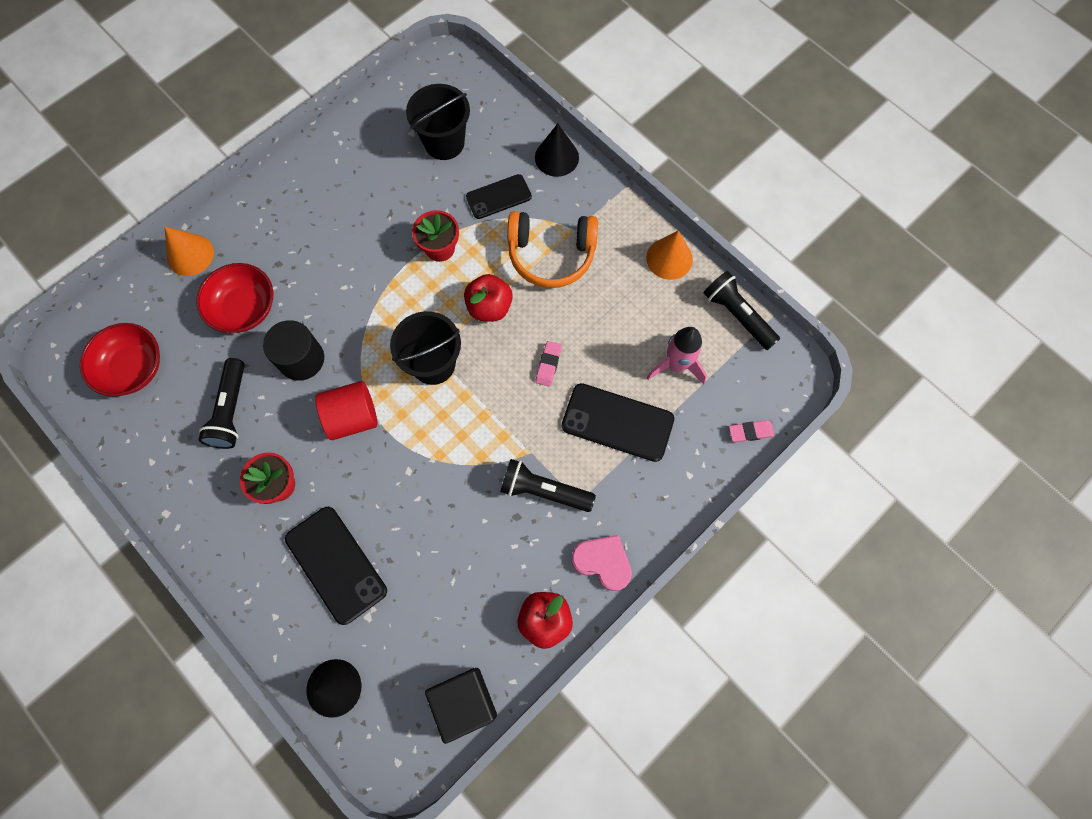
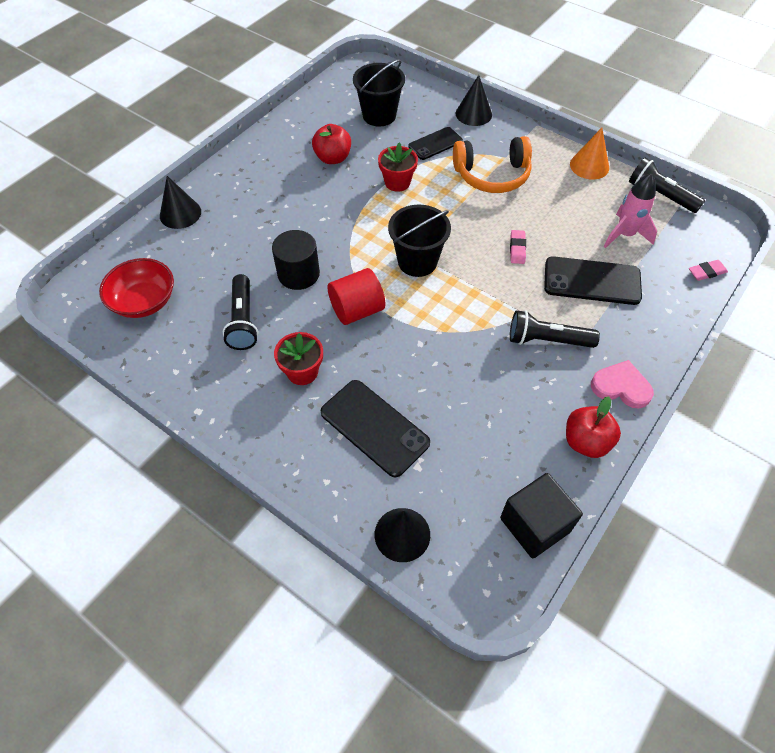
camera: 10 degrees left, 15 degrees down
(190, 255) = (180, 213): orange cone -> black cone
(244, 308) = (238, 244): red bowl -> none
(489, 307) = (453, 216): red apple -> red apple (333, 158)

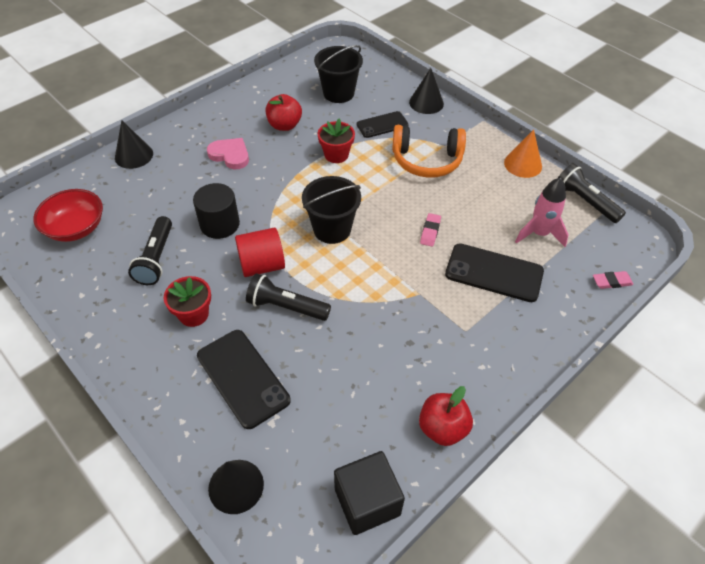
camera: 10 degrees right, 5 degrees down
(547, 340) = (433, 322): black flashlight -> black flashlight (286, 307)
(621, 387) = (493, 380): pink heart -> pink heart (230, 155)

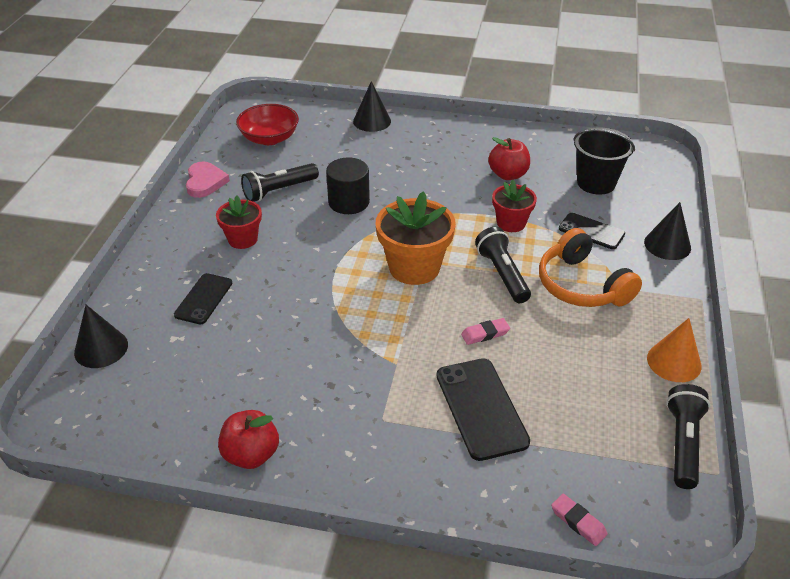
camera: 55 degrees right, 10 degrees down
(230, 155) = (432, 165): pink heart -> pink heart (205, 182)
(243, 378) = (204, 299): black phone -> black phone, size x0.64
(262, 265) = (329, 248): red cylinder -> none
(286, 307) = (298, 285): black flashlight -> black flashlight (502, 274)
(332, 229) = (414, 267): black bucket -> orange flower pot
(367, 501) = (137, 437): black cube -> none
(539, 234) = (580, 422): pink rocket -> none

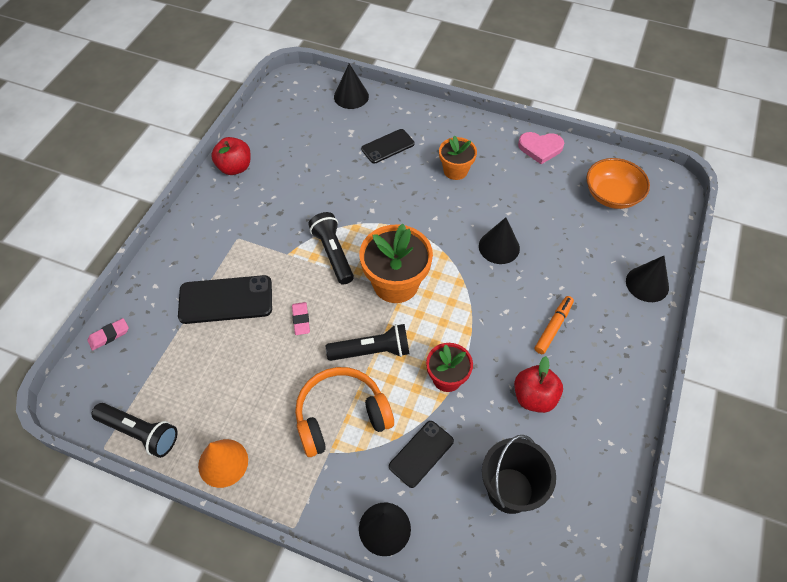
camera: 100 degrees right, 15 degrees up
(204, 299) = (388, 146): black phone -> black phone turned 60 degrees counterclockwise
(243, 239) = (455, 170): red flower pot -> orange flower pot
(269, 138) = (612, 195): red bowl -> orange bowl
(279, 191) = (522, 197): black flashlight -> black flashlight (333, 253)
(349, 202) = (499, 247): black cylinder -> black cone
(434, 167) = (553, 327): none -> orange marker

